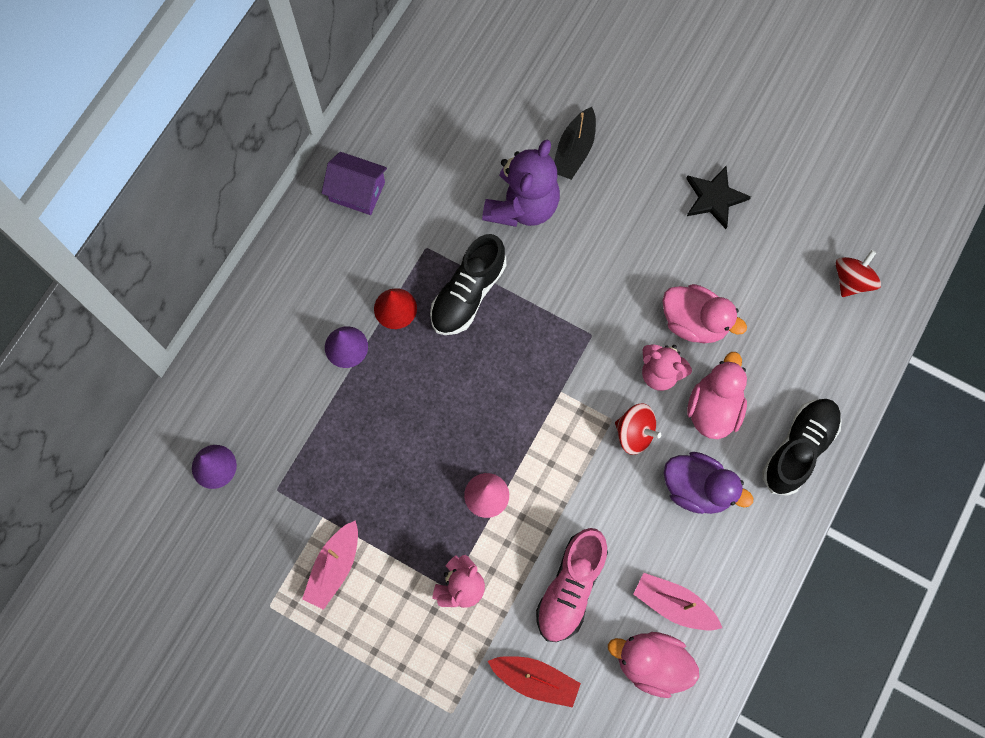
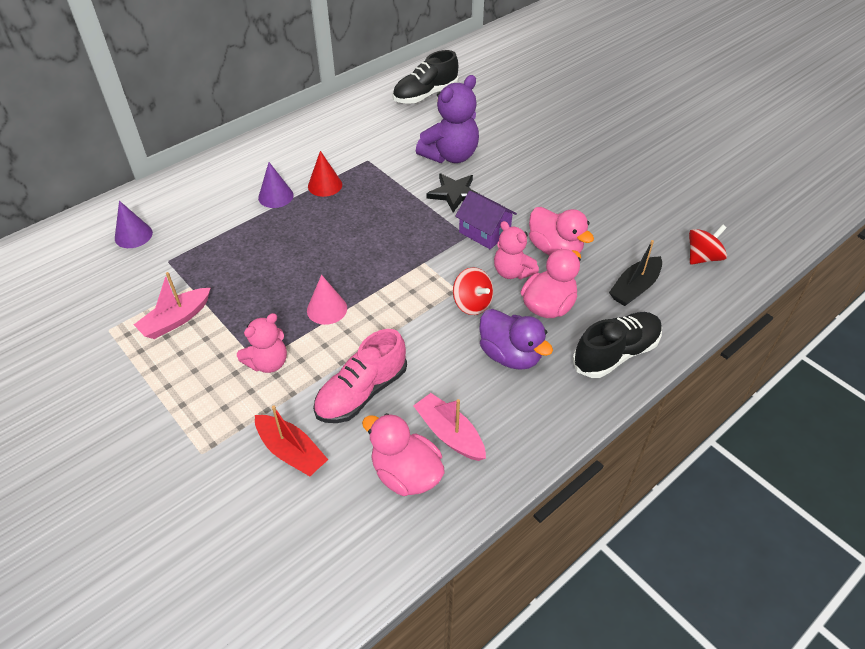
camera: 20 degrees right, 25 degrees down
(357, 191) = (337, 123): purple house -> purple house (484, 232)
(468, 294) = (383, 190): black shoe -> black shoe (425, 95)
(574, 150) = (504, 137): black boat -> black boat (634, 288)
(714, 198) = (602, 184): black star -> black star (454, 193)

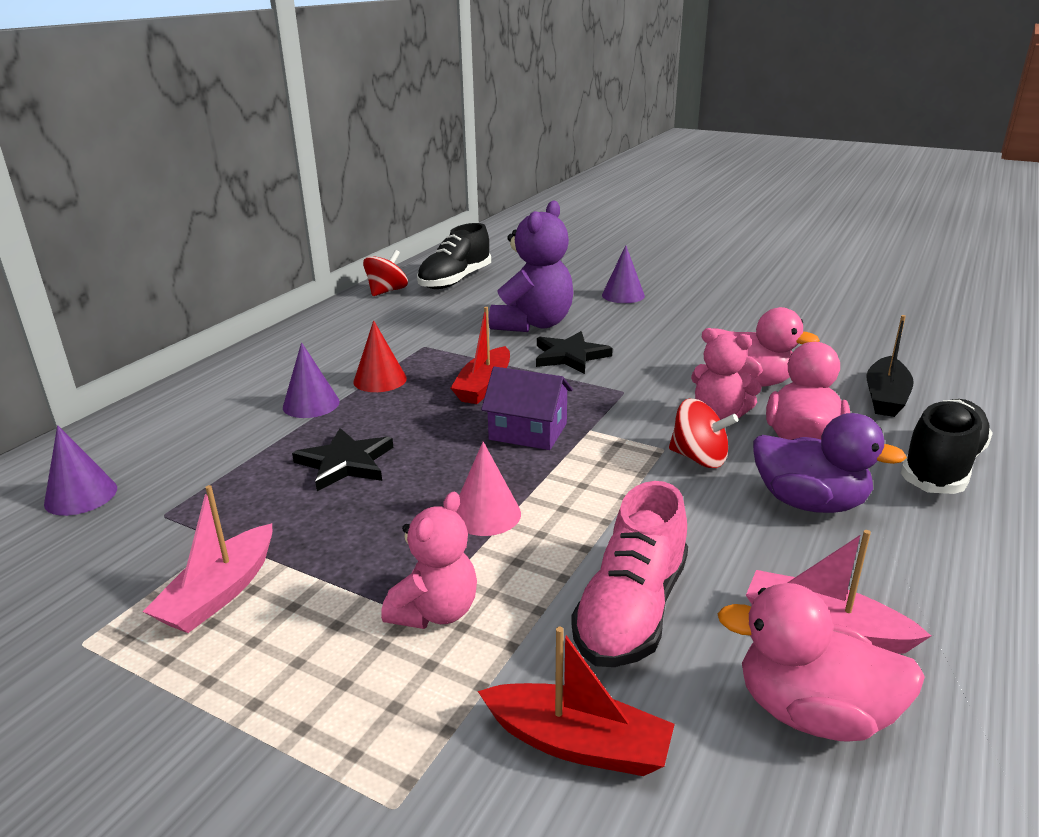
camera: 20 degrees left, 20 degrees down
(273, 250) = (345, 463): none -> black star
(384, 207) = (484, 386): none -> red boat
(484, 232) = (644, 383): purple house -> purple house (528, 431)
(533, 139) = (623, 295): none -> purple cone
(702, 257) = (926, 355): red spinning top -> red spinning top (387, 291)

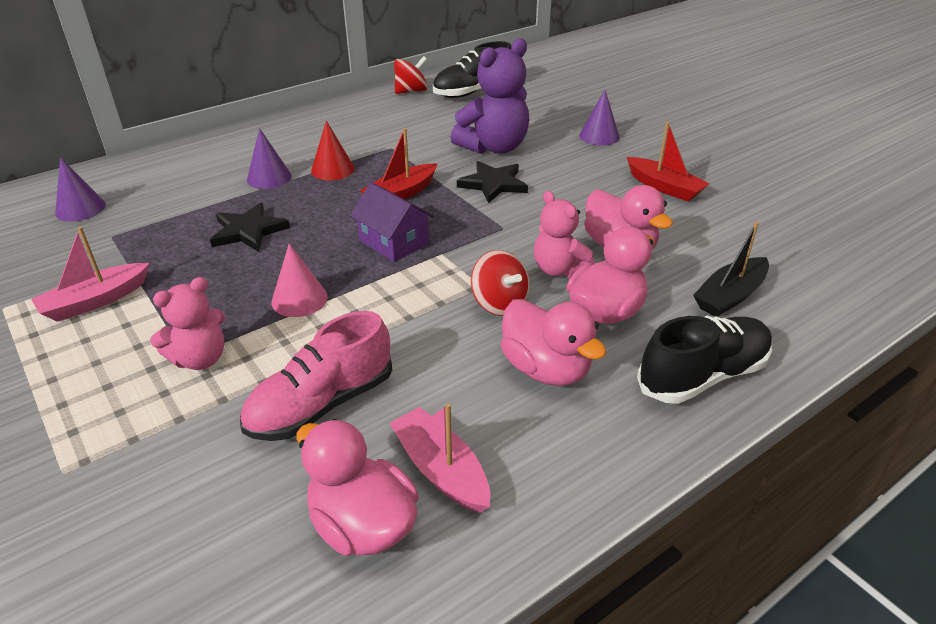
camera: 25 degrees right, 10 degrees up
(578, 743) = (196, 479): red boat -> red boat (664, 187)
(809, 503) = (546, 369): purple duck -> pink duck

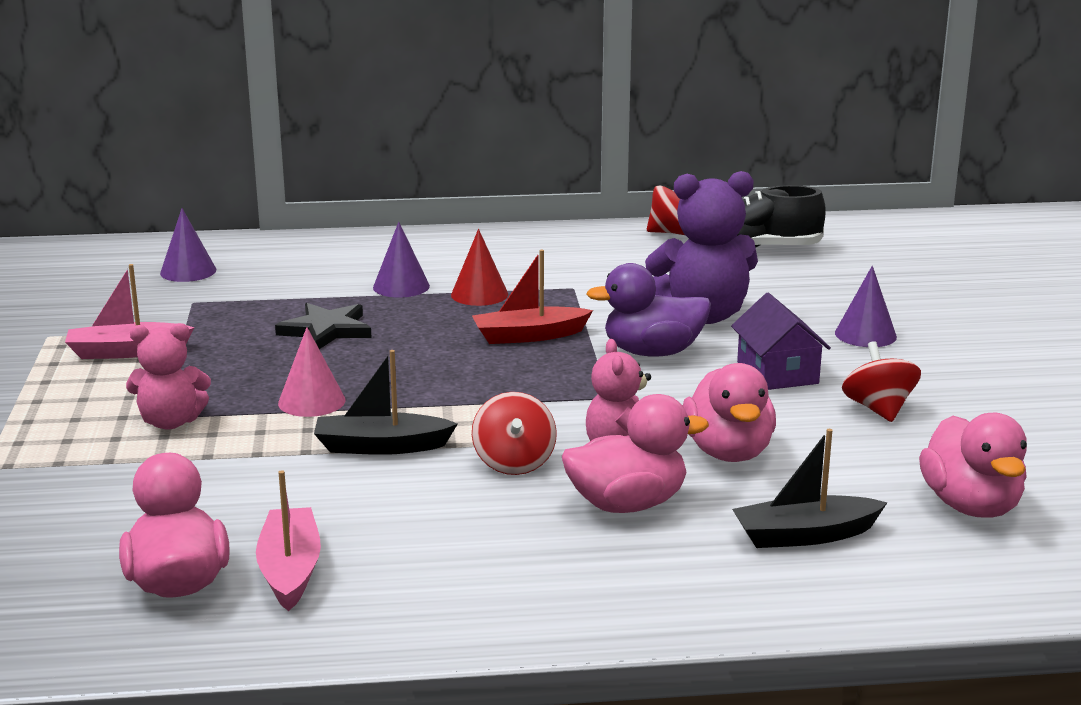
camera: 30 degrees right, 15 degrees down
(321, 404) = (239, 489): pink shoe -> none
(393, 322) = (381, 446): none -> black boat
(394, 242) = (466, 378): purple house -> purple house (777, 373)
(493, 184) = (652, 352): black star -> purple duck
(546, 369) = (492, 531): pink duck -> pink duck (971, 506)
(664, 187) = (878, 409): red boat -> red spinning top
(702, 376) = (662, 591): black shoe -> none

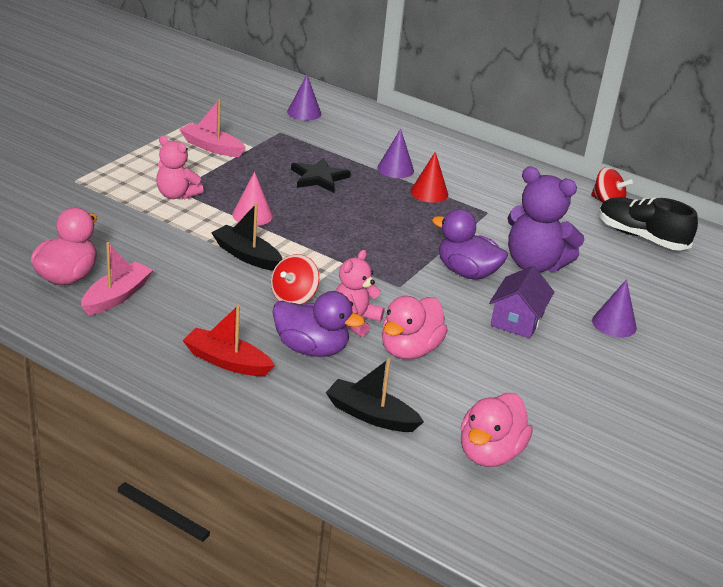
camera: 35 degrees right, 10 degrees up
(529, 336) = (415, 230): red boat -> red boat (227, 361)
(627, 504) = (311, 349): pink duck -> purple duck
(878, 409) = (538, 371): red spinning top -> none

